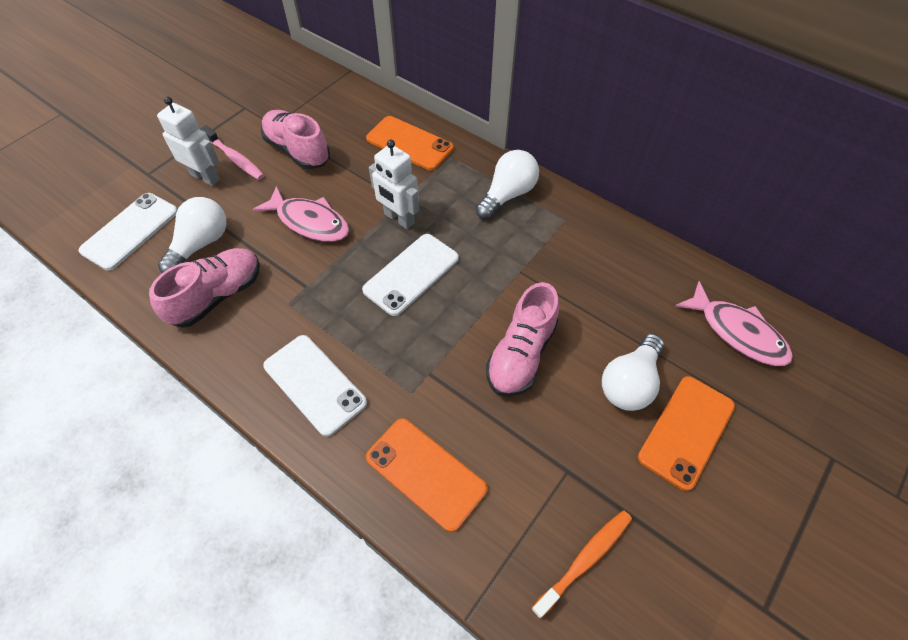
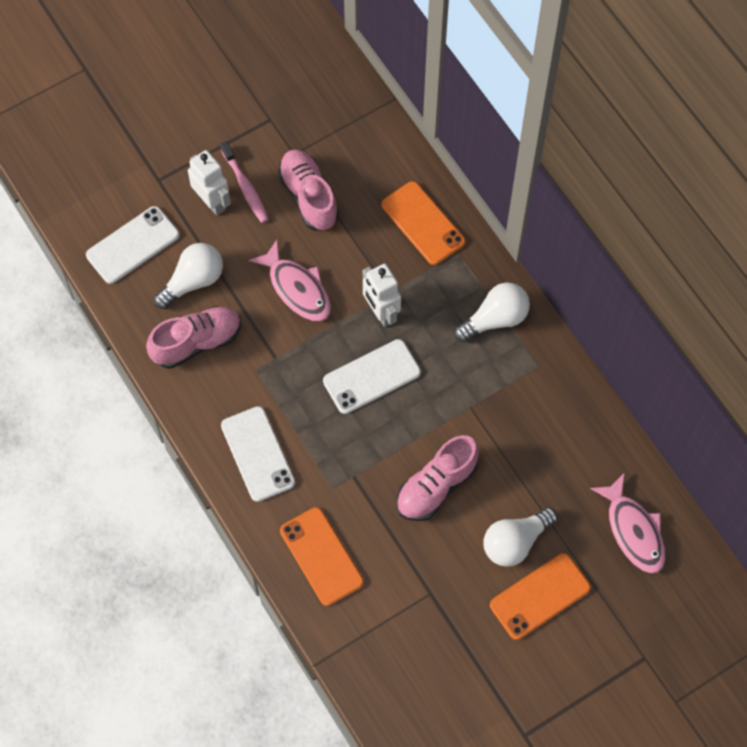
camera: 20 degrees right, 10 degrees up
(585, 560) = (413, 659): orange toothbrush -> none

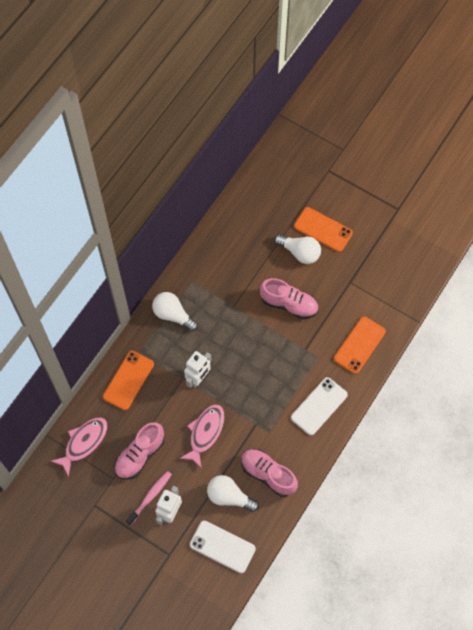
camera: 115 degrees left, 0 degrees up
(372, 377) = (241, 365): white phone -> none
(633, 530) = (263, 199): pink fish -> pink fish (84, 443)

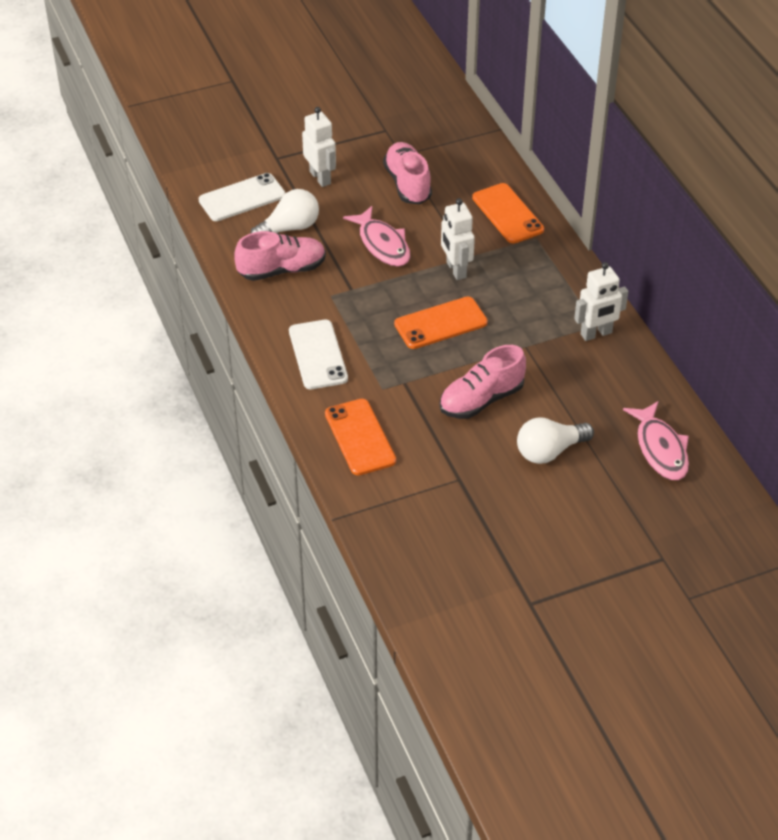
camera: 125 degrees right, 20 degrees down
(84, 443) = (464, 150): pink fish -> pink fish (660, 449)
(150, 497) = (352, 171): pink toothbrush -> none
(173, 315) = (561, 287): white light bulb -> none
(198, 277) = (596, 334): none -> white robot
(323, 229) = (566, 496): orange phone -> orange phone (441, 323)

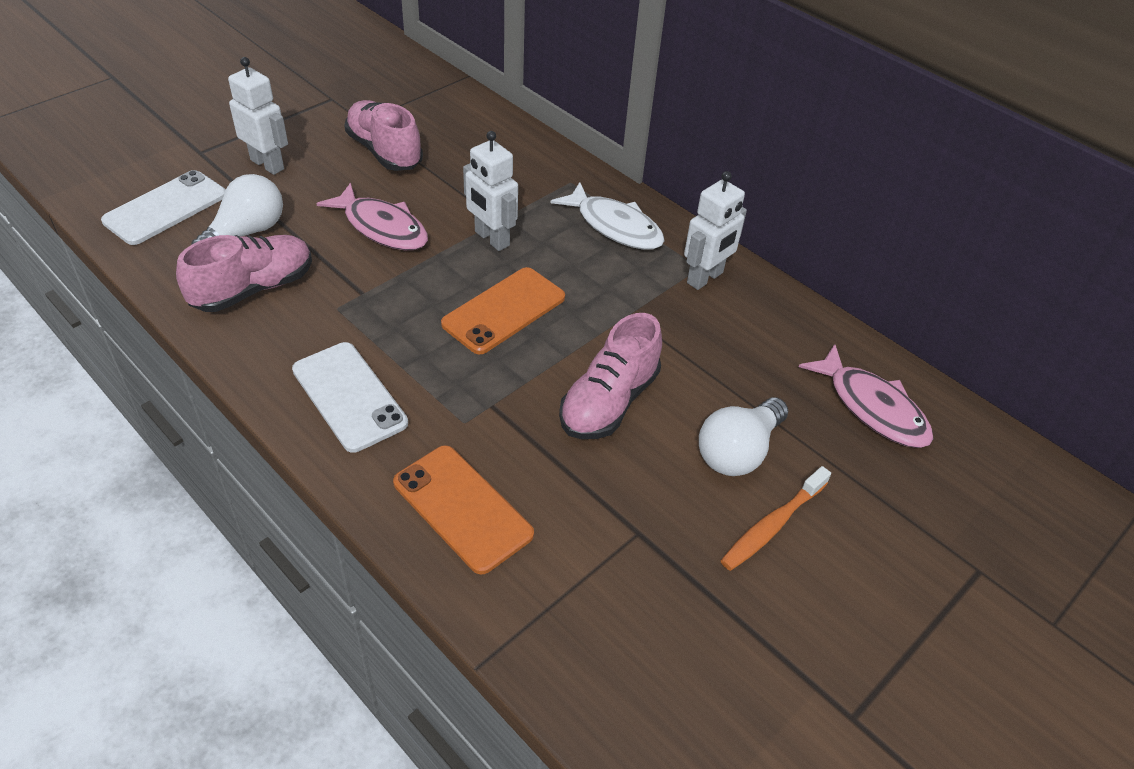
camera: 25 degrees left, 0 degrees up
(508, 214) = (523, 161): orange phone -> none
(545, 498) = (772, 525): none -> orange toothbrush
(551, 280) = (615, 226): none -> white fish

